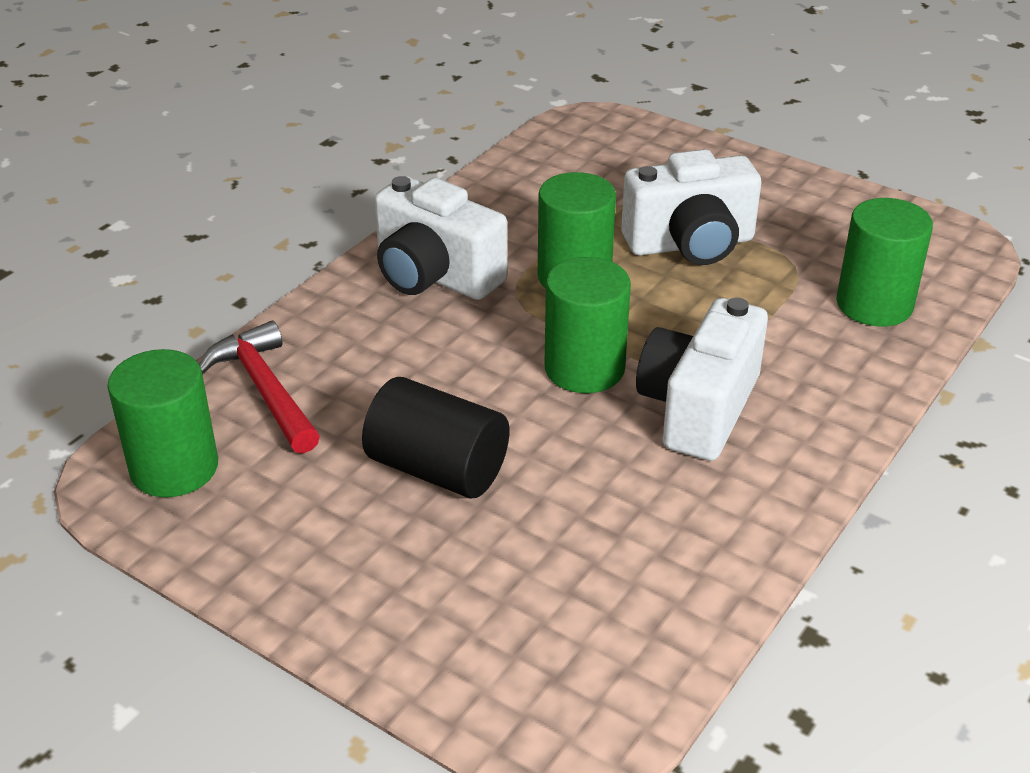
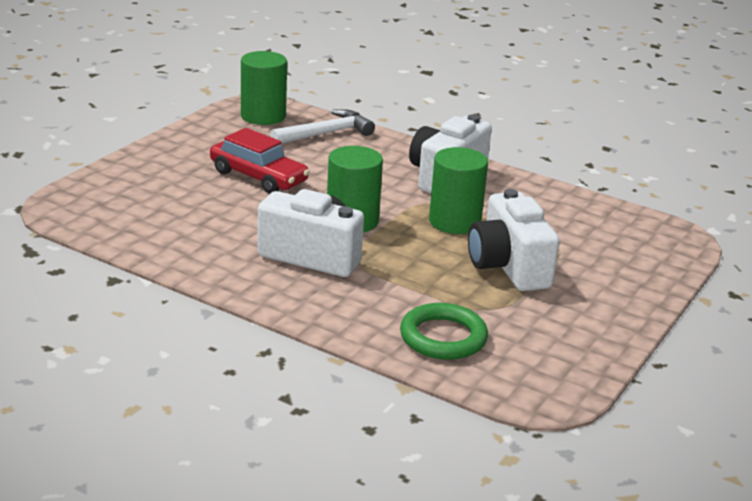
camera: 85 degrees right, 10 degrees down
(264, 389) = (326, 133): red hammer -> white hammer
(437, 469) = (258, 177): black cylinder -> red car
(874, 304) = (443, 337): green cylinder -> green ring

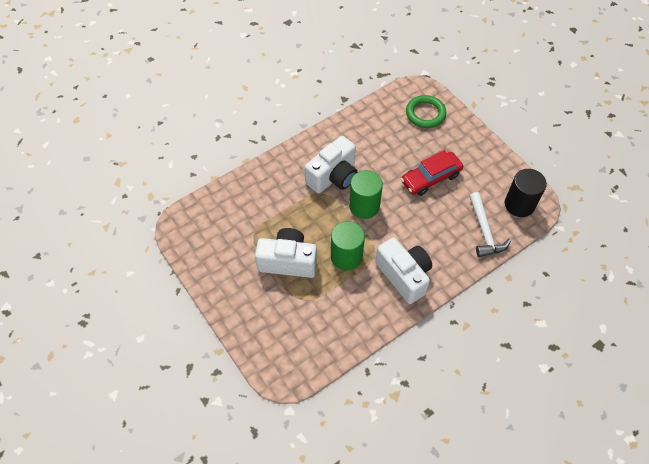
camera: 115 degrees right, 30 degrees up
(263, 116) = (519, 204): green cylinder -> black cylinder
(443, 337) = (239, 204): green ring -> green ring (425, 114)

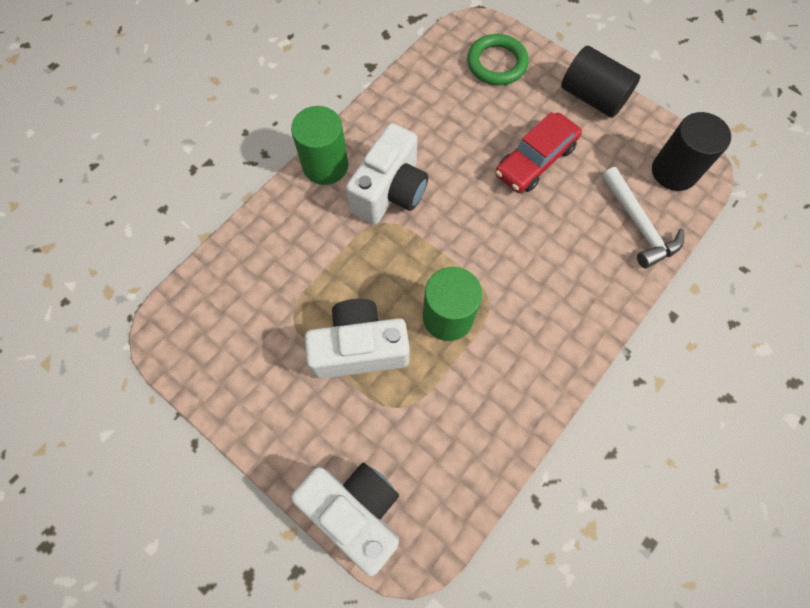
camera: 15 degrees left, 10 degrees up
(364, 206) = (450, 228): green cylinder -> green cylinder (325, 165)
(404, 276) = (544, 326): white camera -> white camera (356, 511)
(481, 147) = (592, 97): none -> black cylinder

